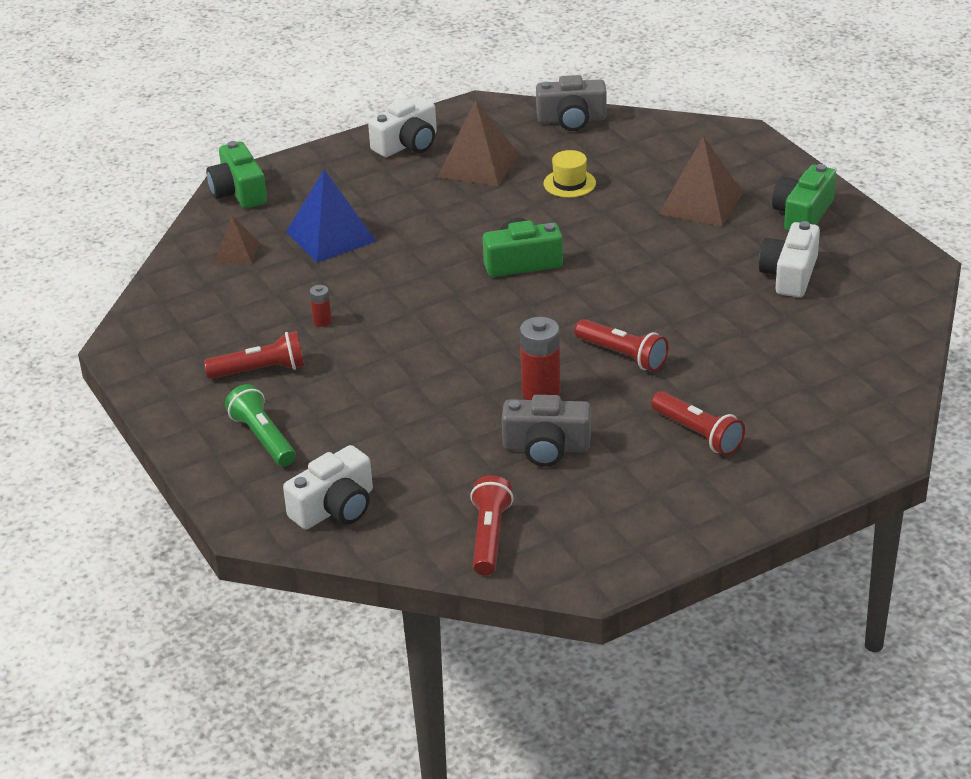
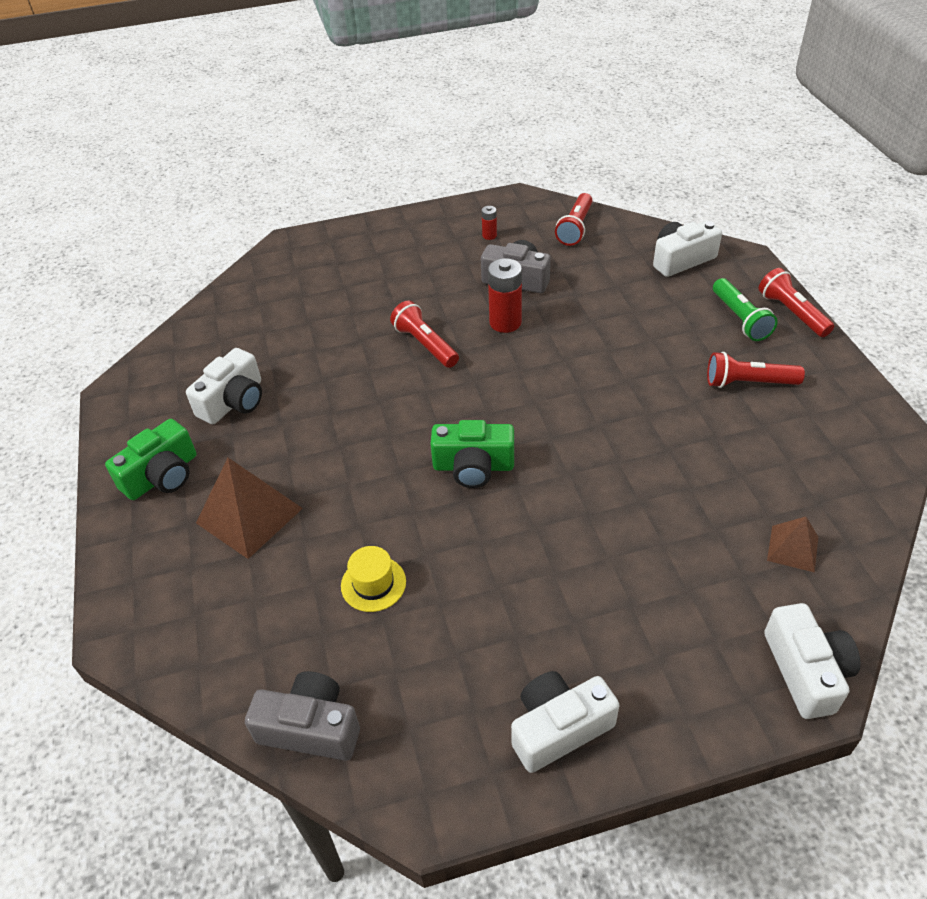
camera: 165 degrees left, 10 degrees up
(239, 192) = (806, 671): green camera -> white camera
(322, 321) = (689, 428): red battery -> red battery (489, 235)
(330, 236) = (678, 552): blue pyramid -> none
(478, 165) = (472, 650): brown pyramid -> none
(698, 434) = (403, 273): red flashlight -> red flashlight (792, 313)

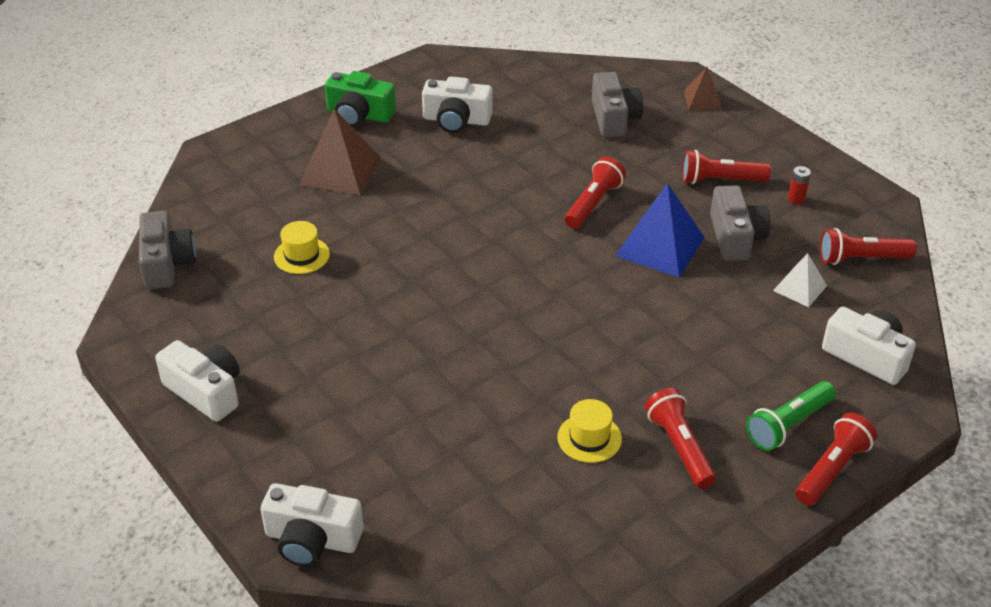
camera: 65 degrees right, 5 degrees down
(314, 298) = (614, 118): none -> grey camera
(441, 265) = (720, 180): none -> red flashlight
(473, 466) = (453, 276): green camera -> none
(505, 322) = (660, 246): red battery -> blue pyramid
(593, 266) = (799, 288): none -> white pyramid
(723, 432) = (589, 438): none -> yellow hat
(792, 548) = (453, 513): brown pyramid -> brown pyramid (702, 99)
(806, 671) = (312, 539): white camera -> white camera turned 45 degrees clockwise

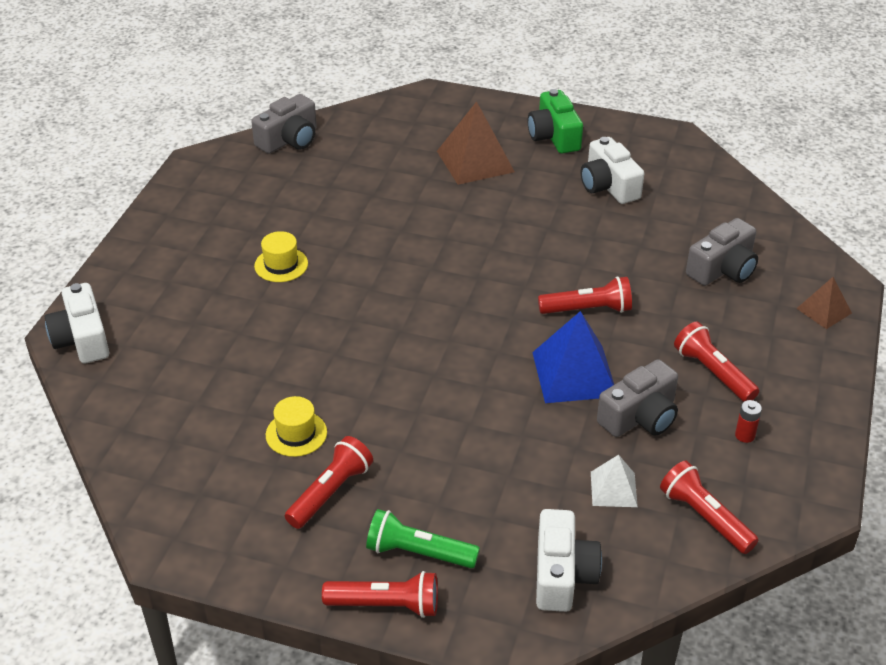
camera: 55 degrees right, 0 degrees up
(206, 391) = (180, 222): white camera -> none
(301, 255) = (359, 192): yellow hat -> yellow hat (281, 265)

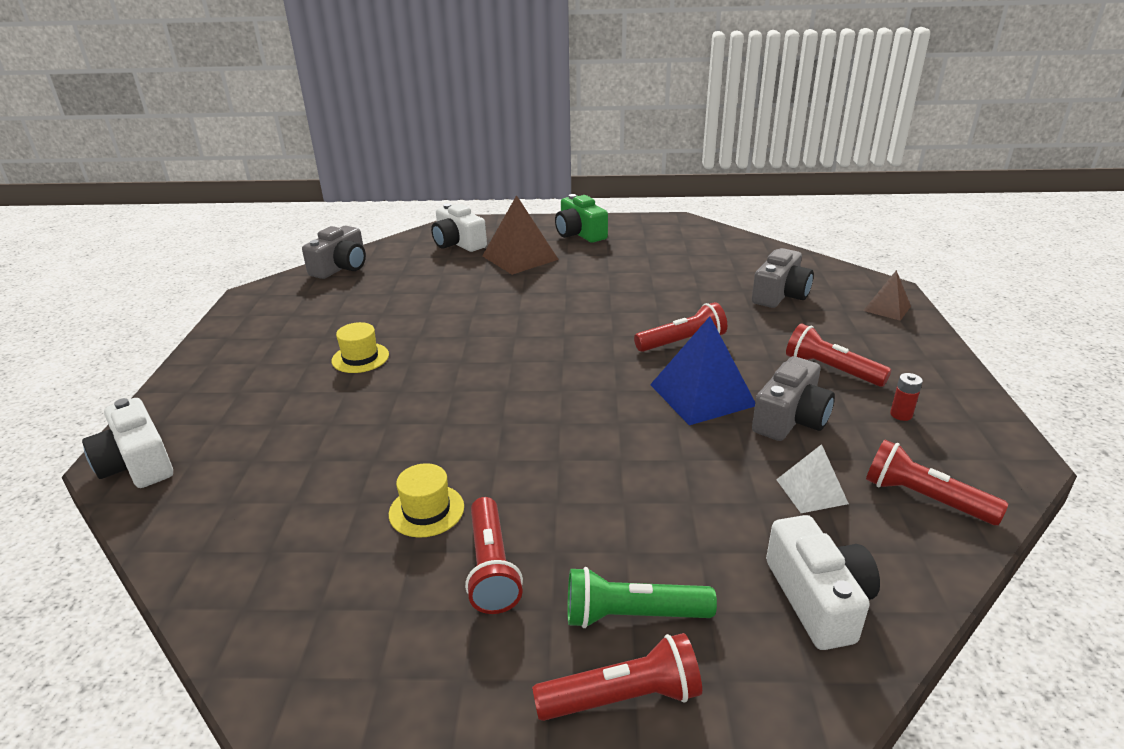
camera: 15 degrees left, 10 degrees down
(330, 492) = (491, 567): red flashlight -> red flashlight turned 150 degrees clockwise
(608, 186) = (645, 256): white camera -> white camera (458, 243)

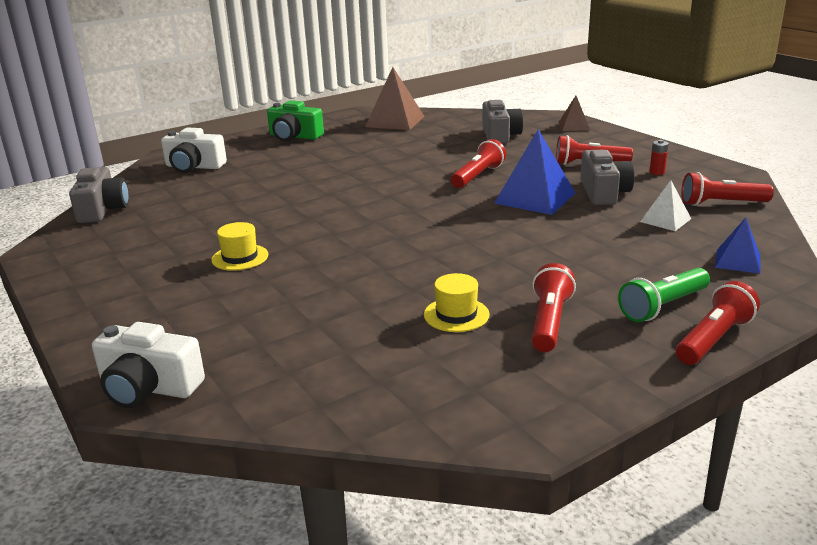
camera: 35 degrees left, 5 degrees down
(491, 567) = (549, 322): red flashlight -> red flashlight turned 120 degrees counterclockwise
(520, 257) = (269, 162): brown pyramid -> brown pyramid (395, 121)
(818, 599) = (737, 261): white camera -> blue pyramid

